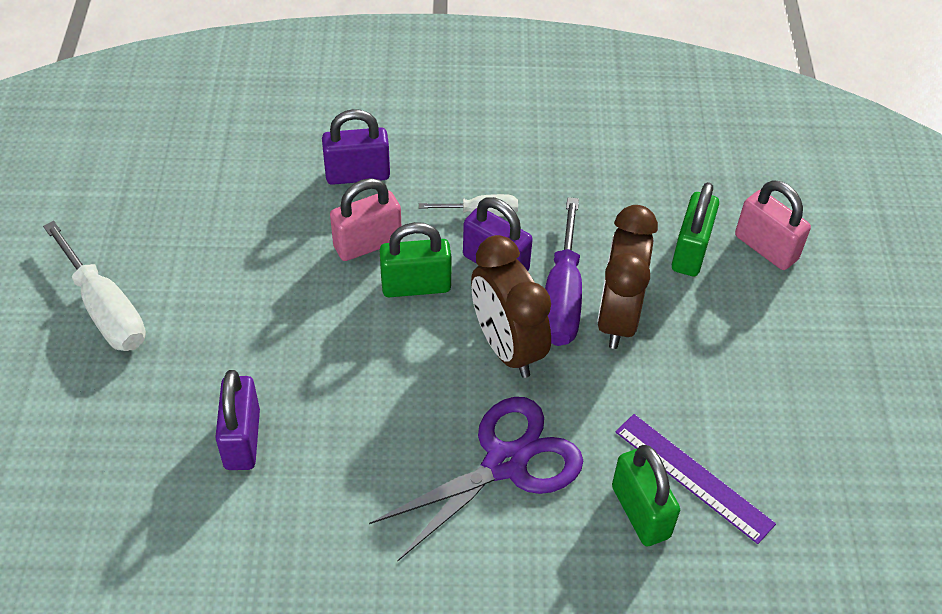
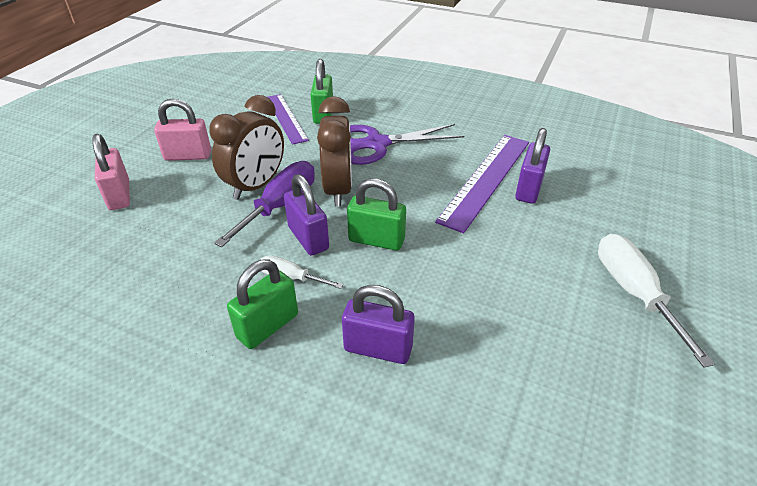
camera: 155 degrees left, 10 degrees down
(309, 438) = (486, 179): none -> purple ruler
(367, 244) = (398, 281): pink padlock -> pink padlock (188, 156)
(690, 252) = (169, 207): green padlock -> green padlock (268, 326)

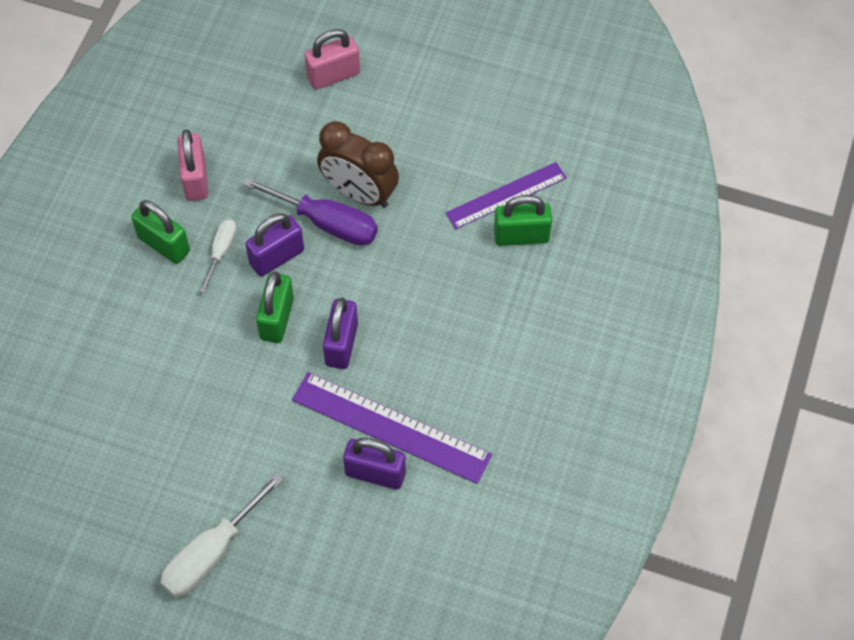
camera: 85 degrees right, 20 degrees up
(188, 156) = (410, 114): pink padlock -> pink padlock (195, 179)
(338, 190) = (358, 274): brown clock -> none
(377, 144) = (456, 305): purple scissors -> none
(378, 348) = (141, 330): purple padlock -> purple padlock (341, 344)
(634, 292) = (211, 553): white screwdriver -> white screwdriver turned 150 degrees clockwise

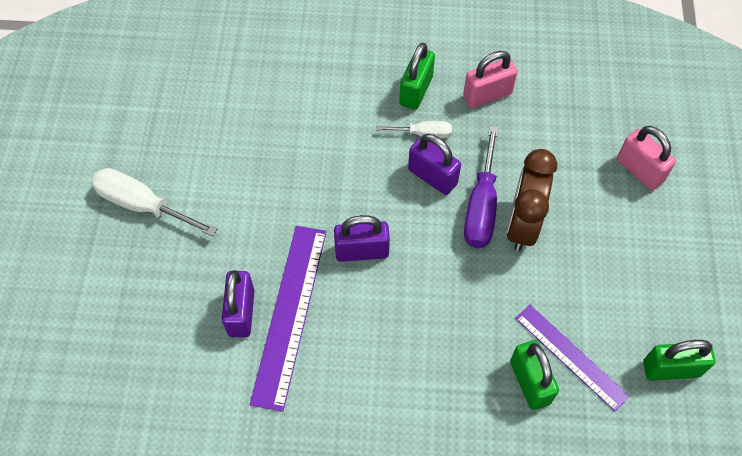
camera: 75 degrees right, 0 degrees up
(277, 318) = (372, 193): green padlock -> green padlock (671, 369)

